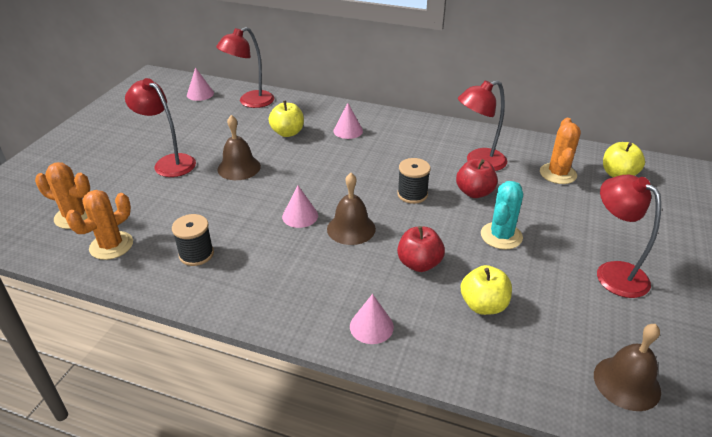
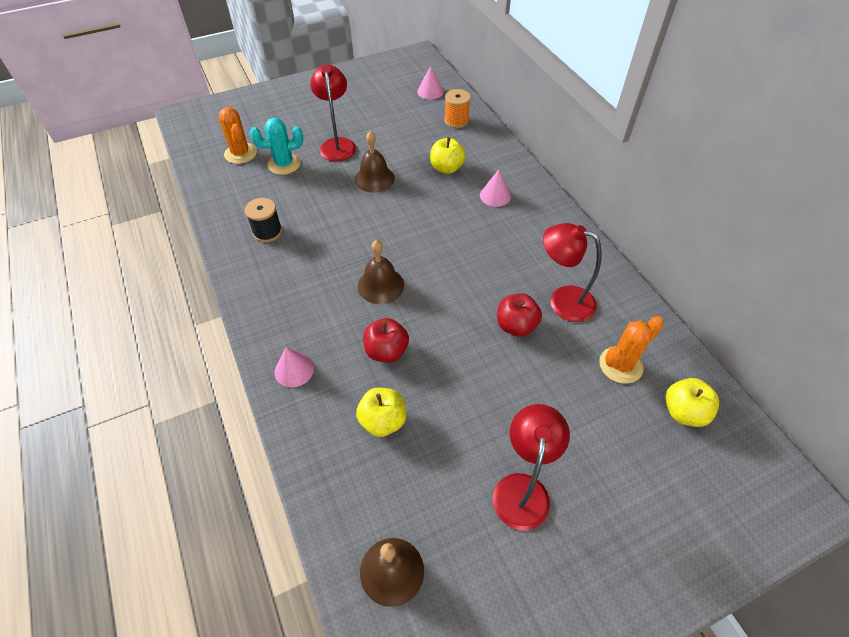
camera: 45 degrees right, 15 degrees up
(111, 245) = (234, 190): orange cactus -> none
(250, 102) = (456, 120): red lamp -> orange spool
(300, 216) = (362, 249): pink cone -> none
(412, 194) = (463, 290): black spool -> none
(501, 236) = (479, 380): turquoise cactus -> turquoise cactus (284, 164)

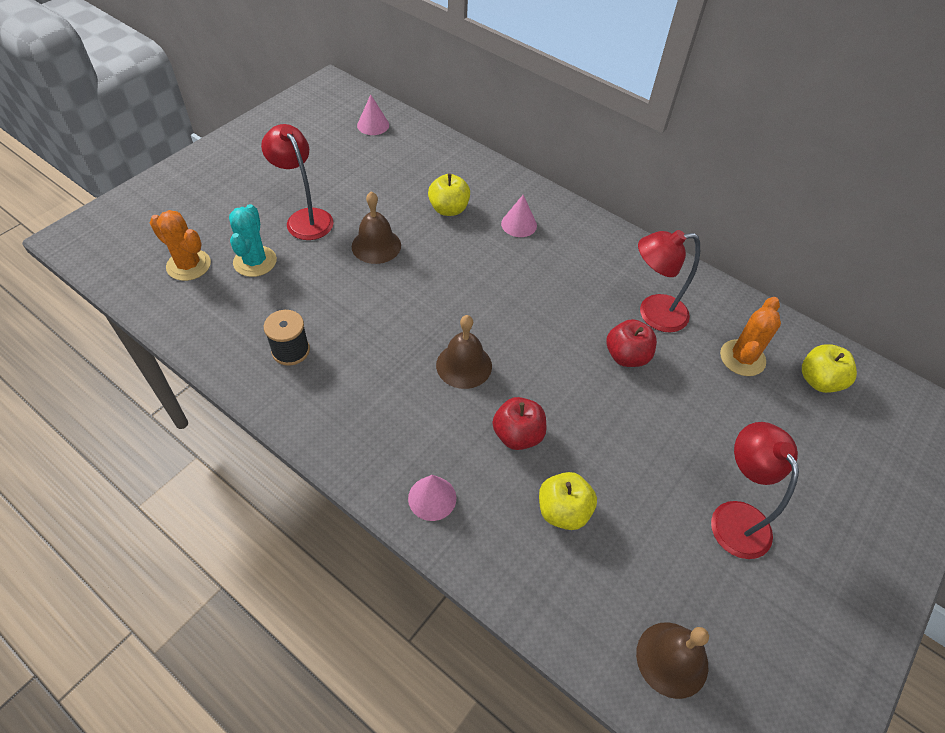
camera: 30 degrees left, 0 degrees up
(284, 164) = (255, 261): turquoise cactus -> turquoise cactus turned 45 degrees counterclockwise
(456, 120) = (424, 151): orange spool -> none

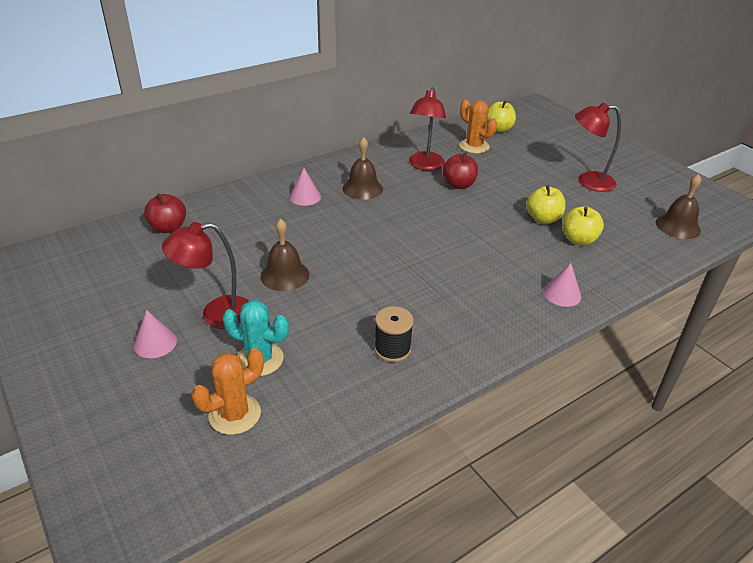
camera: 70 degrees left, 15 degrees down
(373, 125) = (106, 247): pink cone -> pink cone (155, 343)
(449, 209) = (264, 226): yellow apple -> yellow apple (543, 219)
(464, 365) = (443, 254): brown bell -> brown bell (362, 188)
(517, 435) = (514, 244): red apple -> red apple (168, 228)

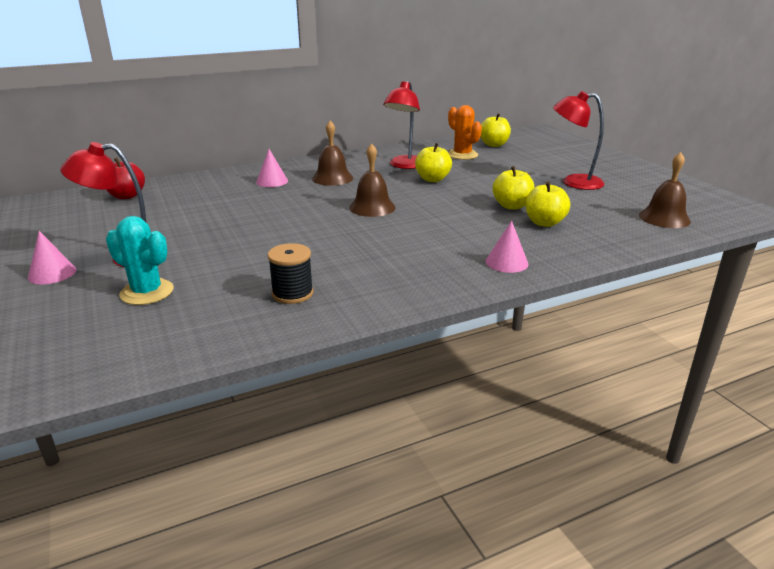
camera: 10 degrees right, 10 degrees down
(235, 414) = (90, 333): orange cactus -> none
(285, 275) = (215, 233): brown bell -> brown bell (372, 207)
(458, 185) = (432, 179): red apple -> yellow apple

